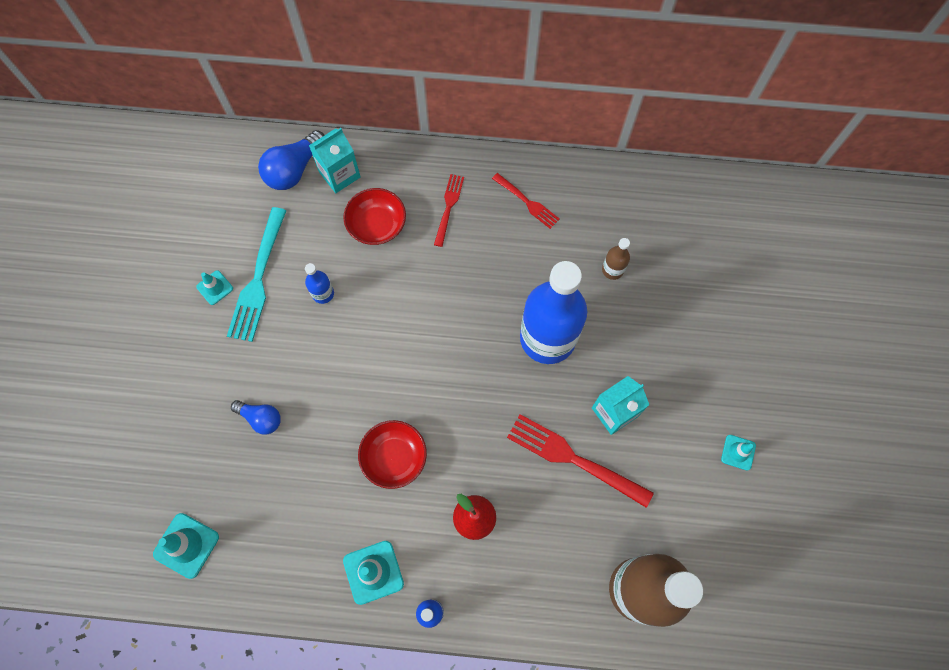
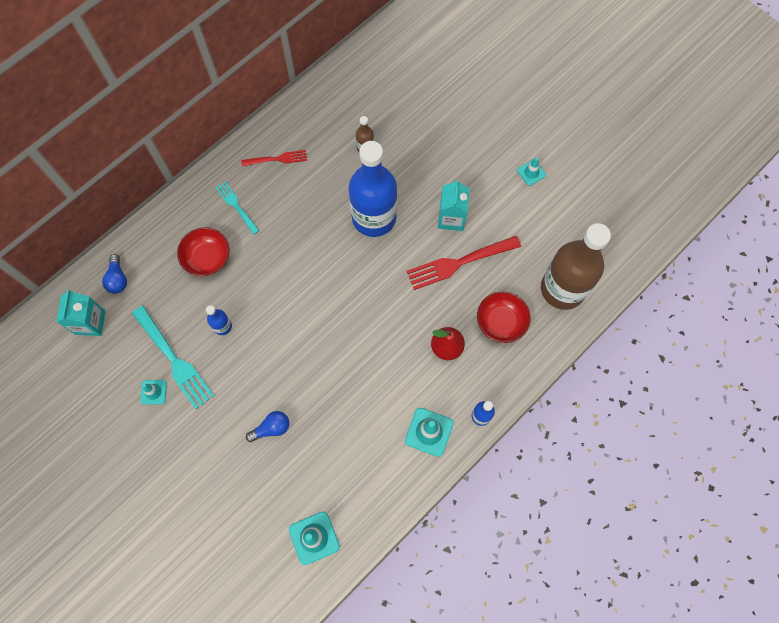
camera: 50 degrees left, 0 degrees up
(294, 169) = (118, 279): blue light bulb -> blue light bulb, size x0.63
(339, 174) = (149, 253): turquoise carton -> turquoise carton (90, 322)
(394, 457) = (369, 365): red bowl -> red bowl (501, 322)
(448, 207) = (237, 206): red fork -> turquoise fork

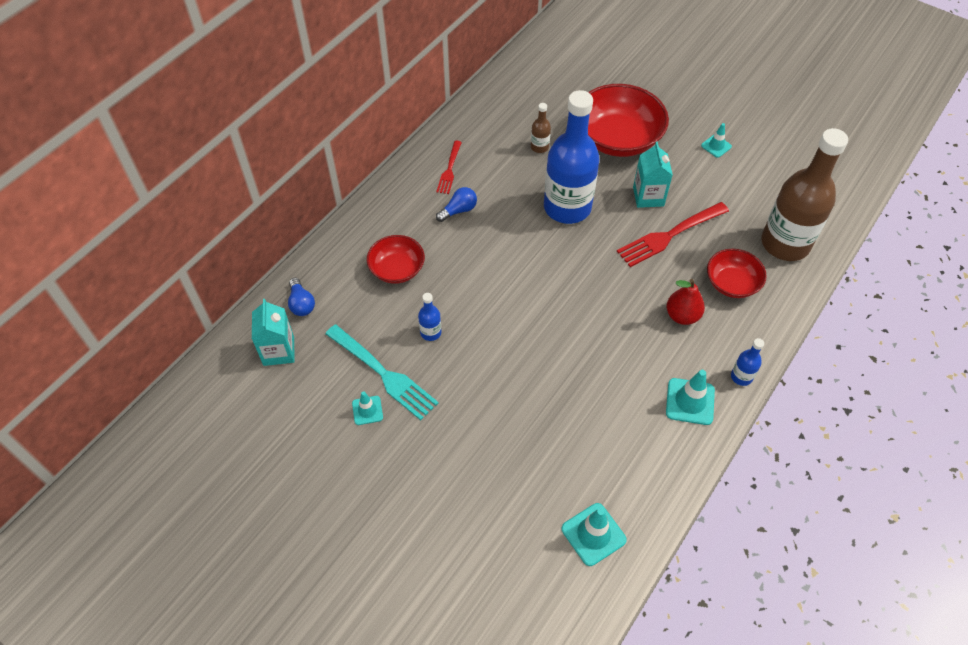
camera: 10 degrees left, 15 degrees down
(237, 206) = (418, 217): turquoise fork -> none
(271, 428) = (512, 426): blue light bulb -> blue light bulb (458, 210)
(276, 159) = (449, 169): red fork -> red fork turned 120 degrees clockwise
(440, 150) = (617, 139): none -> red bowl

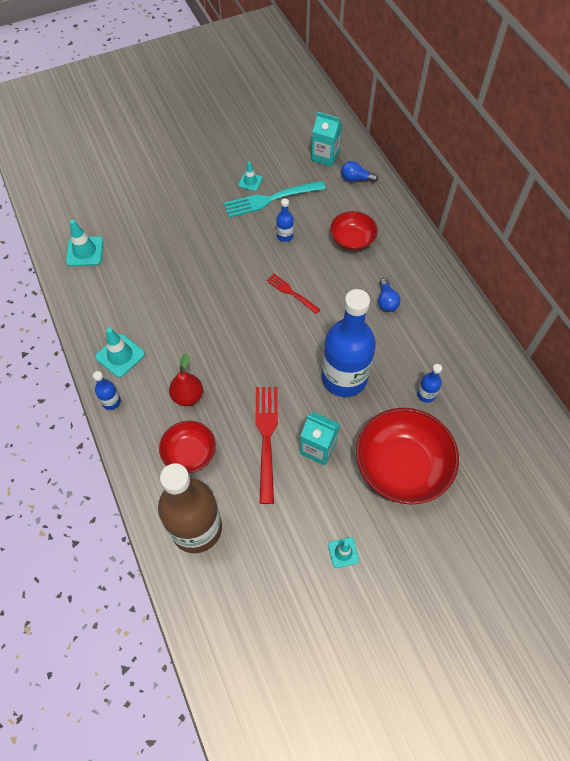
camera: 120 degrees right, 5 degrees up
(449, 169) = (436, 315): red fork -> red fork (291, 293)
(539, 147) = (426, 394): brown bottle -> blue bottle

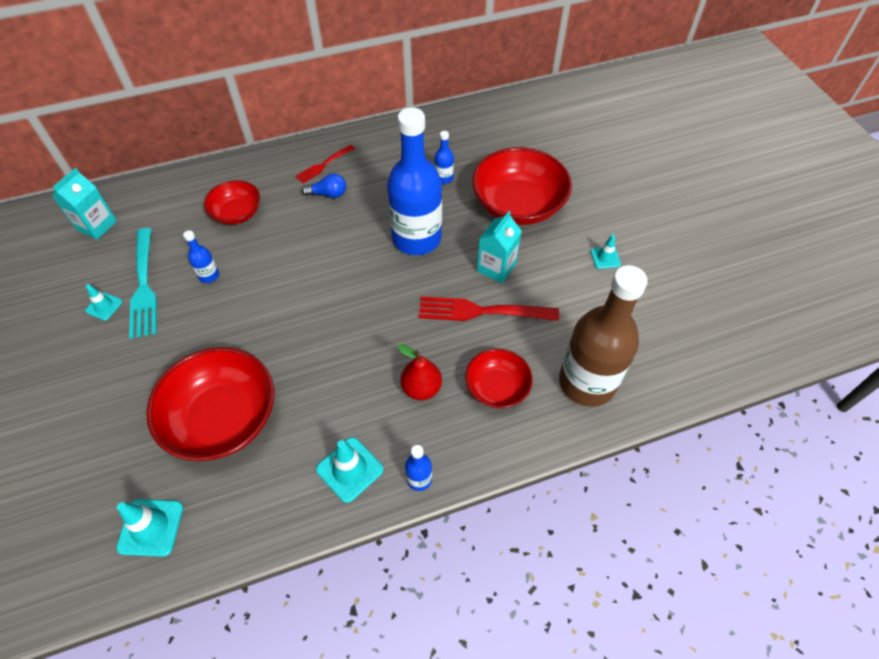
camera: 85 degrees left, 5 degrees down
(160, 272) = (223, 418): none -> red bowl
(291, 293) = (296, 275): red fork -> red fork (324, 165)
(356, 179) = (147, 200): blue light bulb -> none

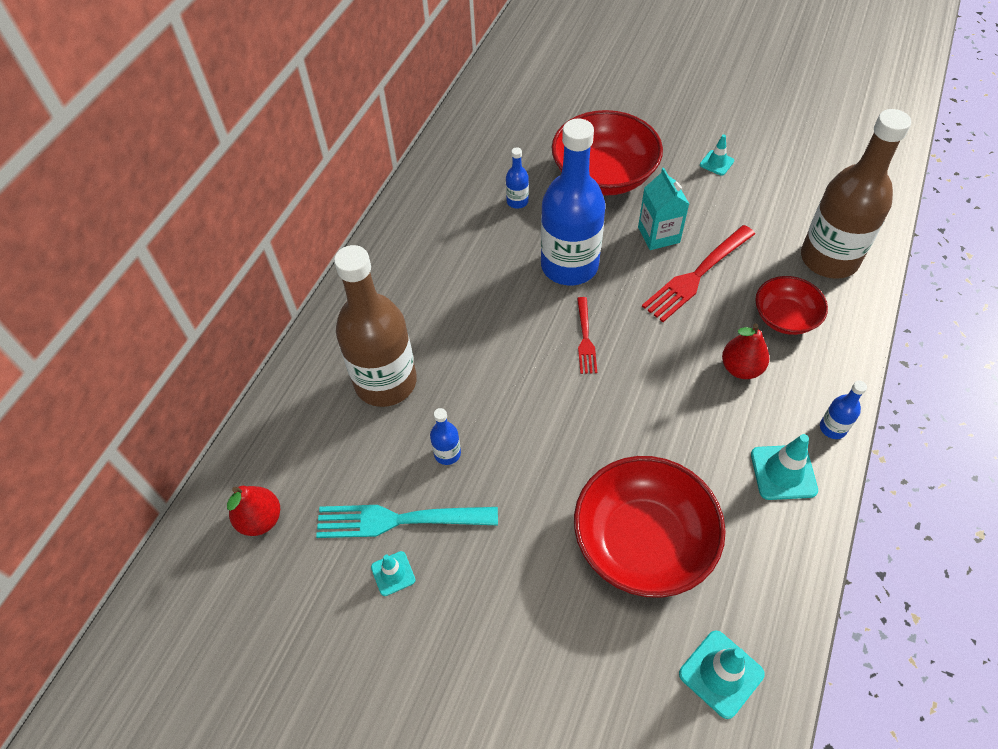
camera: 45 degrees left, 0 degrees up
(97, 225) = (260, 519): turquoise carton -> red pear
(143, 285) = (400, 520): turquoise fork -> turquoise fork turned 150 degrees clockwise
(237, 213) = (385, 382): red bowl -> brown bottle
(324, 165) = (398, 274): red fork -> red fork (585, 338)
(328, 194) = (442, 295): blue light bulb -> none

